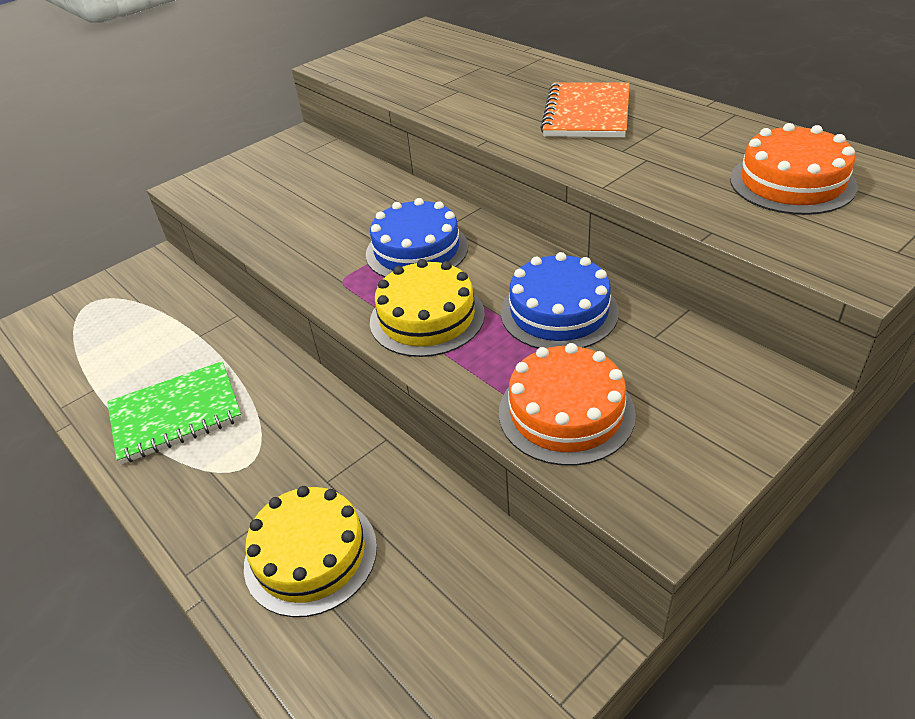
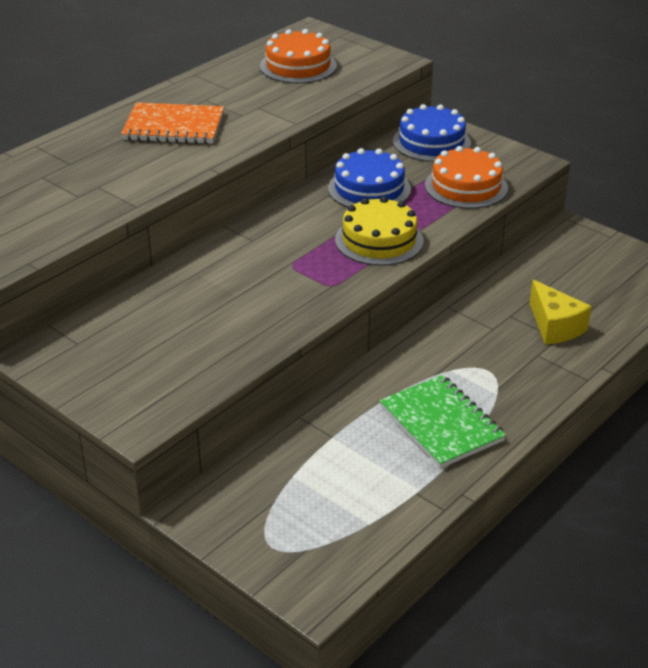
camera: 100 degrees left, 5 degrees down
(311, 555) = (554, 326): yellow cake -> yellow cheese
(417, 250) = (288, 252): blue cake -> blue cake (431, 142)

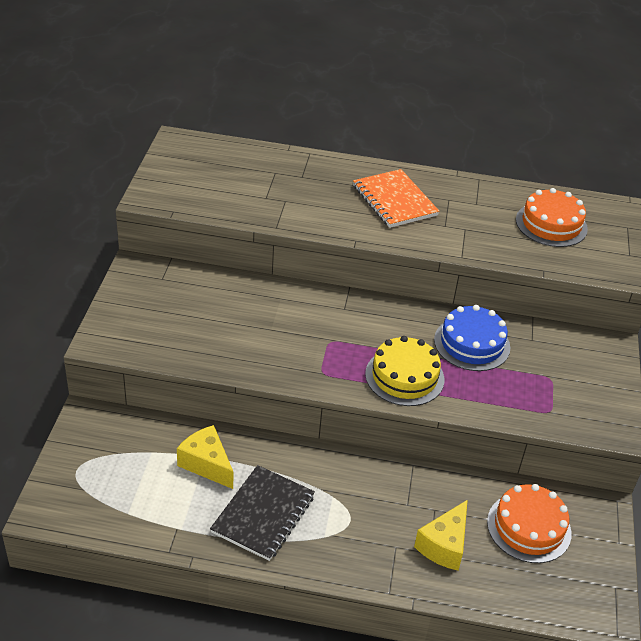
camera: 55 degrees right, 5 degrees up
(343, 440) = (206, 464): none -> yellow cheese
(431, 142) = (581, 354): blue cake -> none
(441, 424) = (263, 514): green notebook -> black notebook
(466, 186) = (532, 400): orange cake -> orange cake (529, 527)

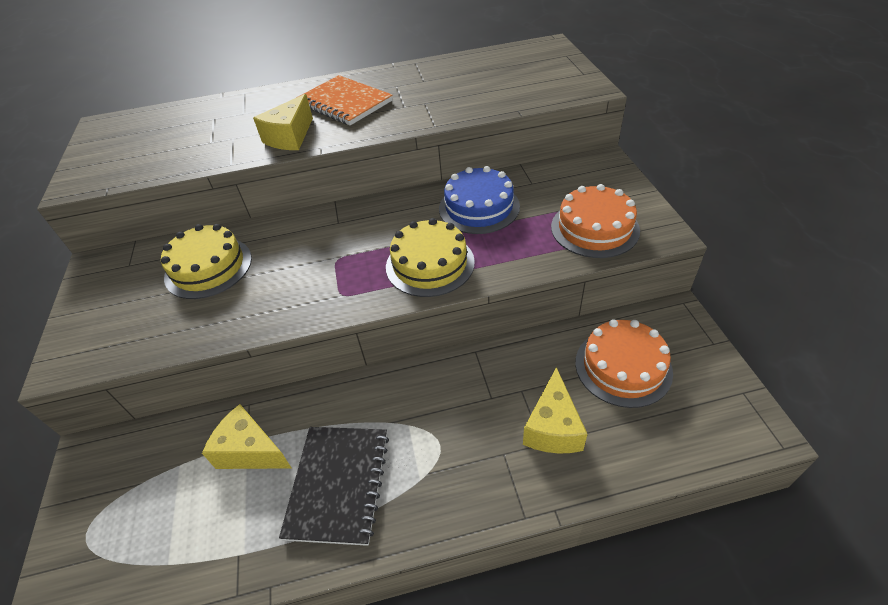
camera: 15 degrees left, 5 degrees up
(225, 306) = (208, 267): none -> yellow cake
(334, 219) = (290, 137): none -> yellow cheese
(551, 224) = (500, 74): orange cake -> orange cake (594, 228)

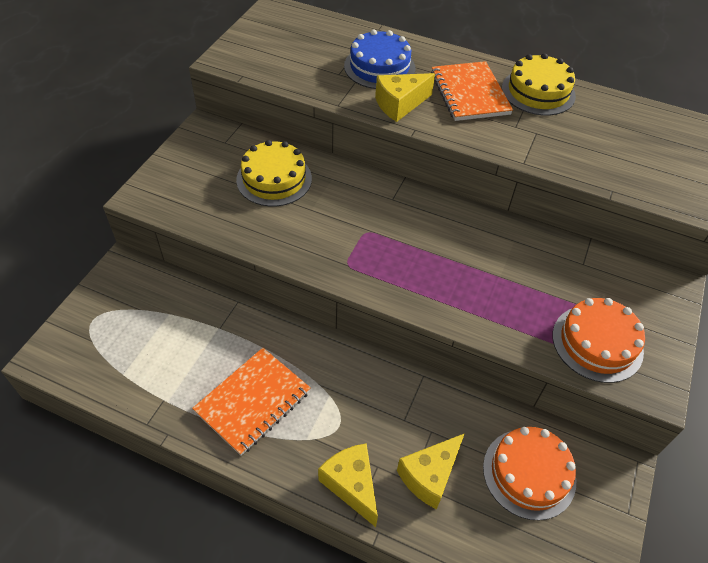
camera: 30 degrees right, 5 degrees up
(251, 451) = (216, 336): yellow cheese -> yellow cheese (351, 485)
(339, 484) = (253, 402): black notebook -> orange notebook
(430, 264) = (432, 283): yellow cake -> yellow cake (538, 92)
(479, 207) = (515, 258): blue cake -> blue cake (379, 67)

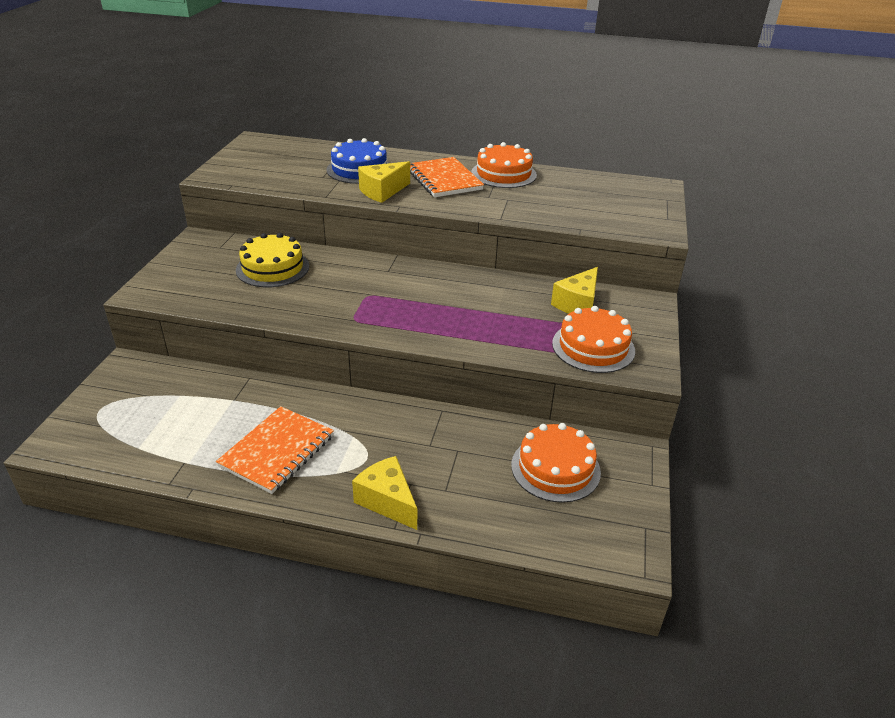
camera: 10 degrees left, 15 degrees down
(429, 476) = (462, 483): yellow cheese -> yellow cheese (577, 304)
(538, 92) = (503, 174): yellow cake -> orange cake

